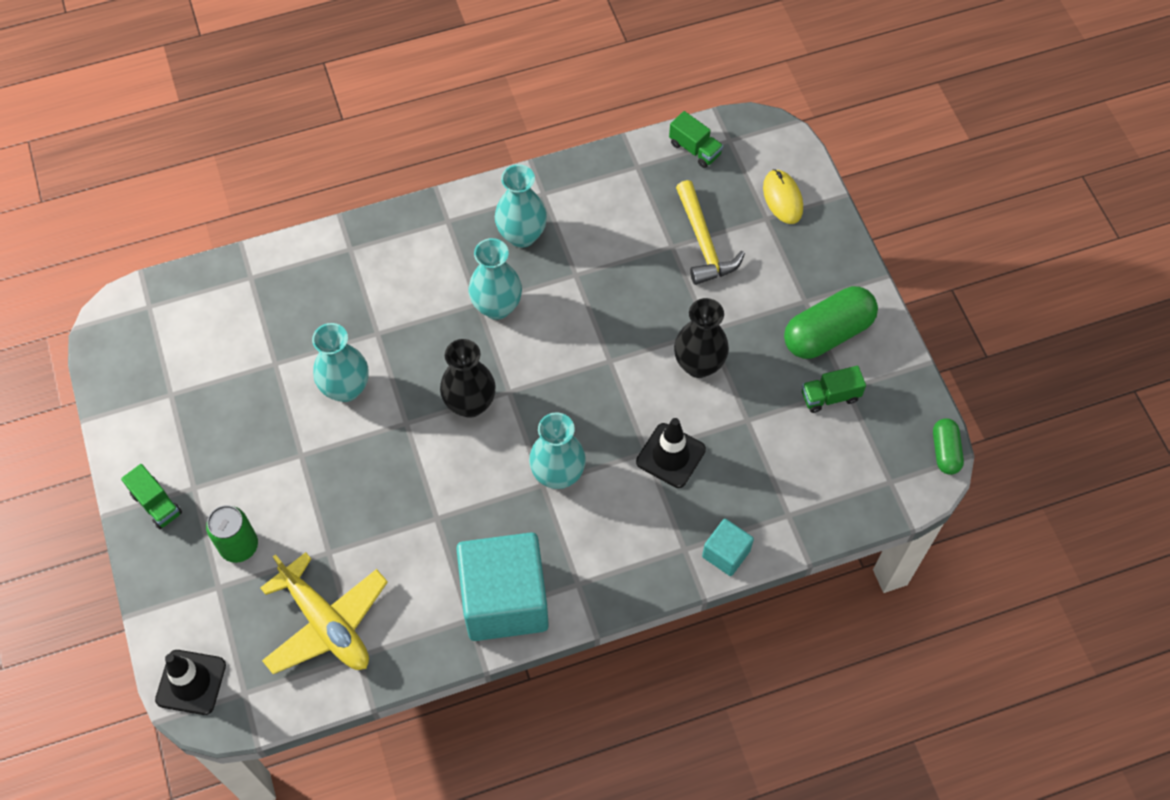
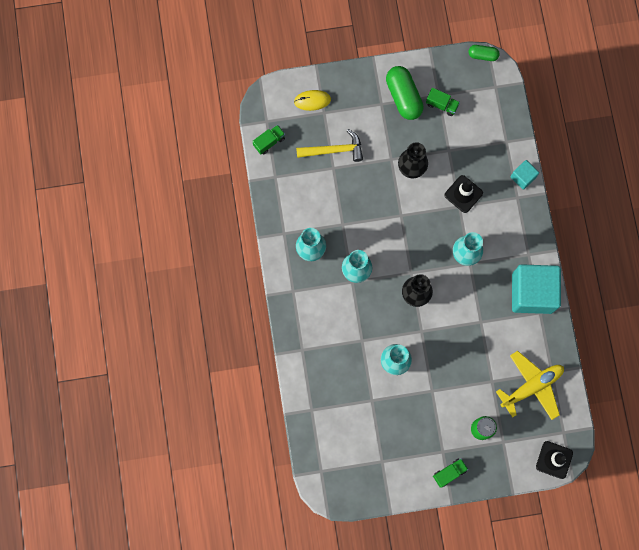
camera: 80 degrees left, 15 degrees up
(830, 396) = (442, 105): green truck -> green truck turned 60 degrees counterclockwise

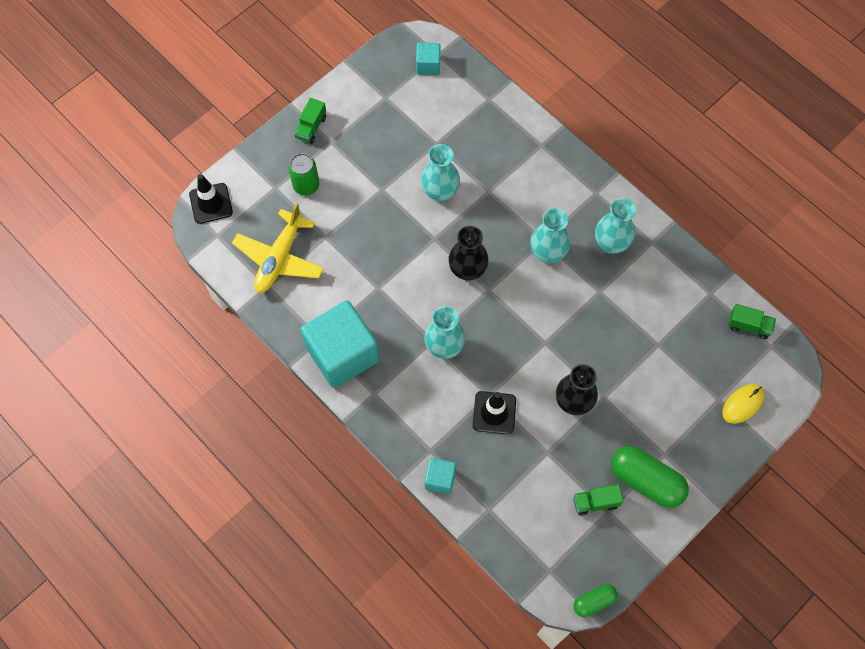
camera: 145 degrees right, 10 degrees down
(269, 142) = (748, 326): green truck -> green truck turned 90 degrees counterclockwise
(334, 150) = (673, 364): yellow hammer -> none
(334, 467) = (428, 65): none -> turquoise cube

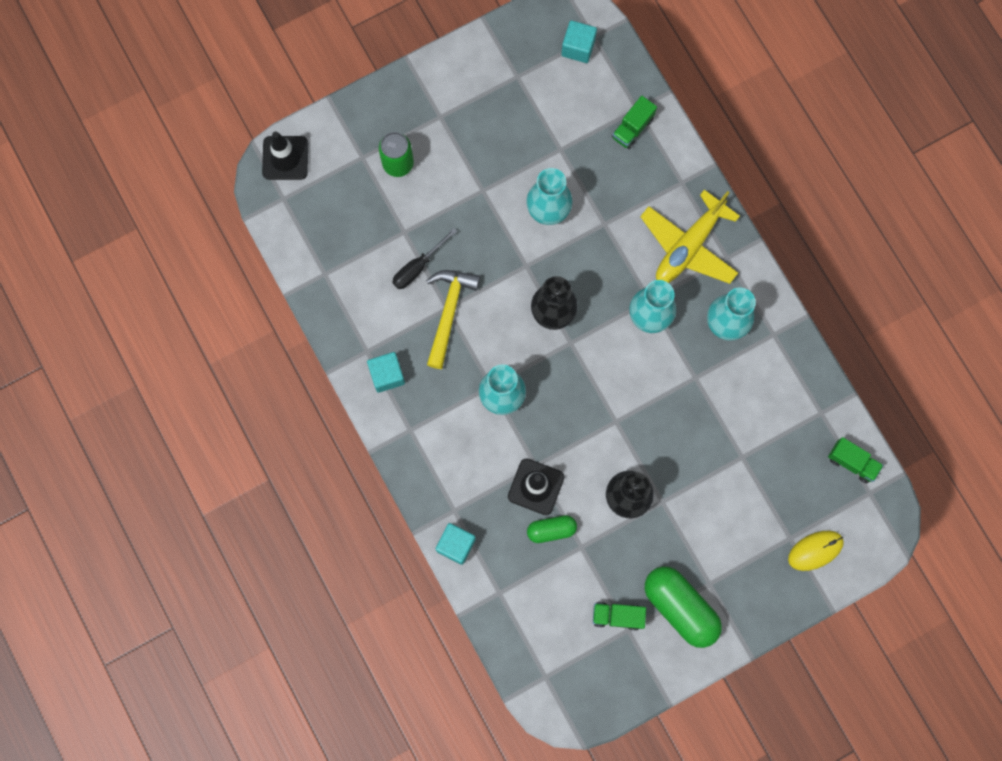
camera: 15 degrees right, 10 degrees up
(279, 258) = (346, 244): yellow plane -> yellow plane (688, 246)
(311, 127) = (422, 93): green truck -> green truck (632, 128)
(342, 354) = (387, 375): turquoise cube -> turquoise cube, size x0.47
(345, 261) = (418, 267): none -> black screwdriver
(380, 291) = (448, 312): none -> yellow hammer
(594, 602) = (583, 723): green capsule -> green capsule (551, 530)

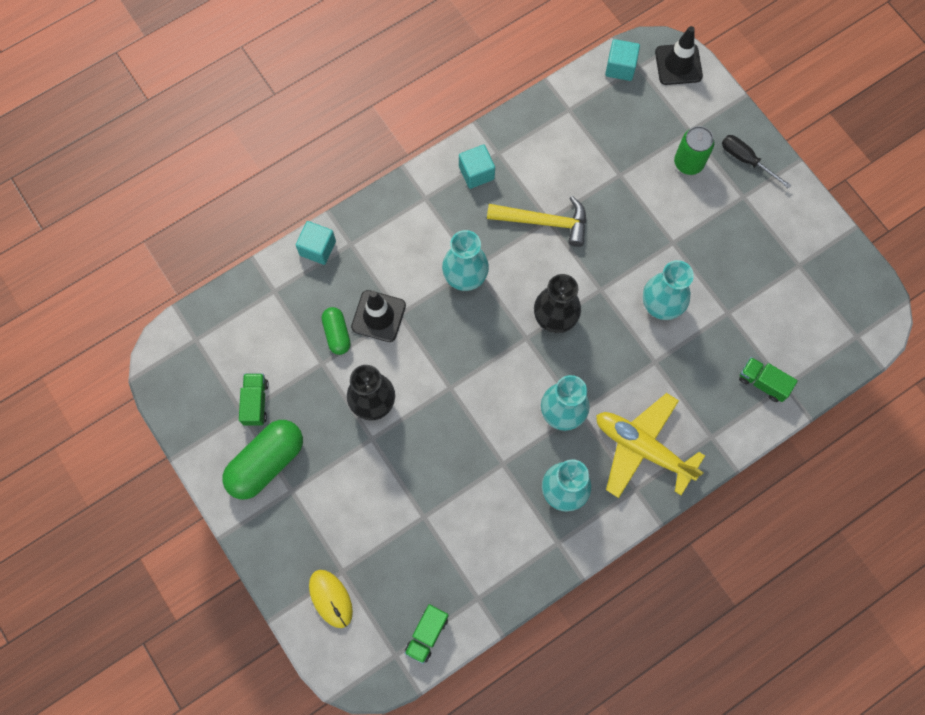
camera: 85 degrees right, 5 degrees down
(418, 267) = (586, 190): black screwdriver -> black screwdriver (746, 160)
(578, 48) = (841, 322): turquoise cube -> turquoise cube (620, 67)

